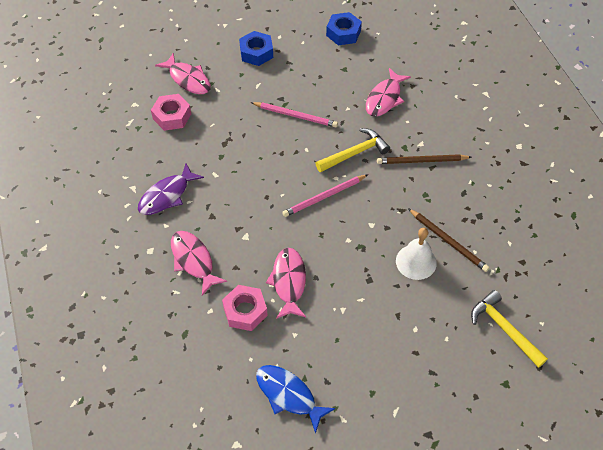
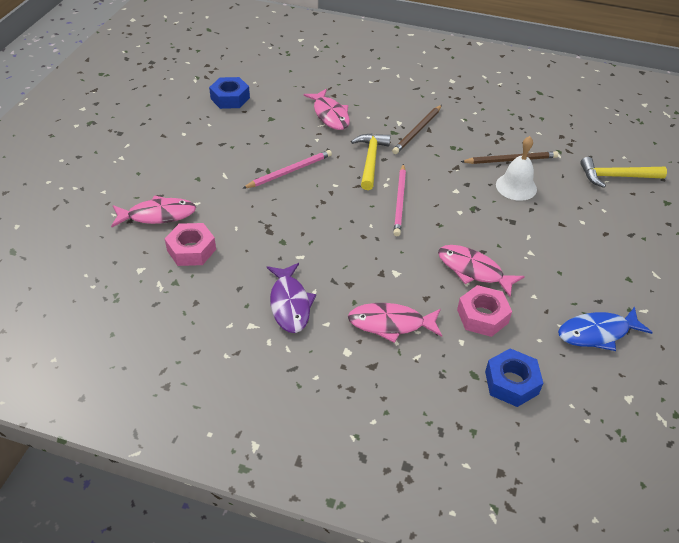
camera: 55 degrees left, 10 degrees down
(256, 53) = (184, 156): blue nut -> blue nut (511, 382)

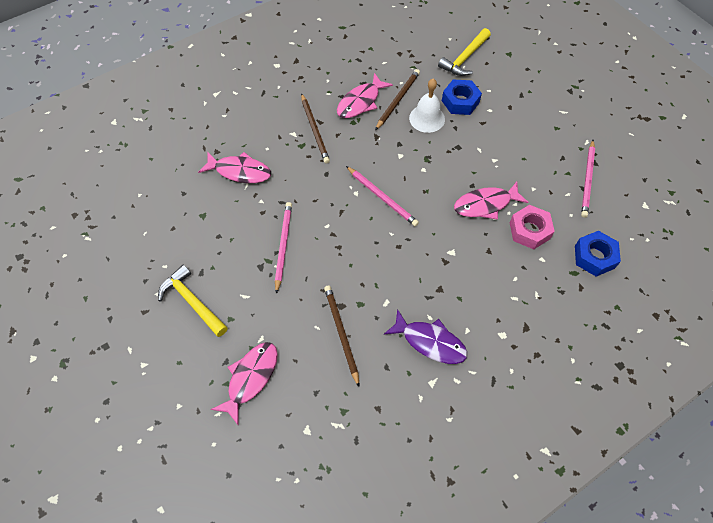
camera: 50 degrees left, 15 degrees up
(191, 250) = (316, 376): pink nut -> none
(230, 98) = (144, 227): blue nut -> blue nut (460, 101)
(244, 244) = (341, 333): none -> brown pencil
(370, 160) = (320, 183): yellow hammer -> yellow hammer (192, 302)
(391, 324) = (497, 289): pink fish -> pink fish (361, 102)
(597, 333) = (587, 180): blue fish -> pink pencil

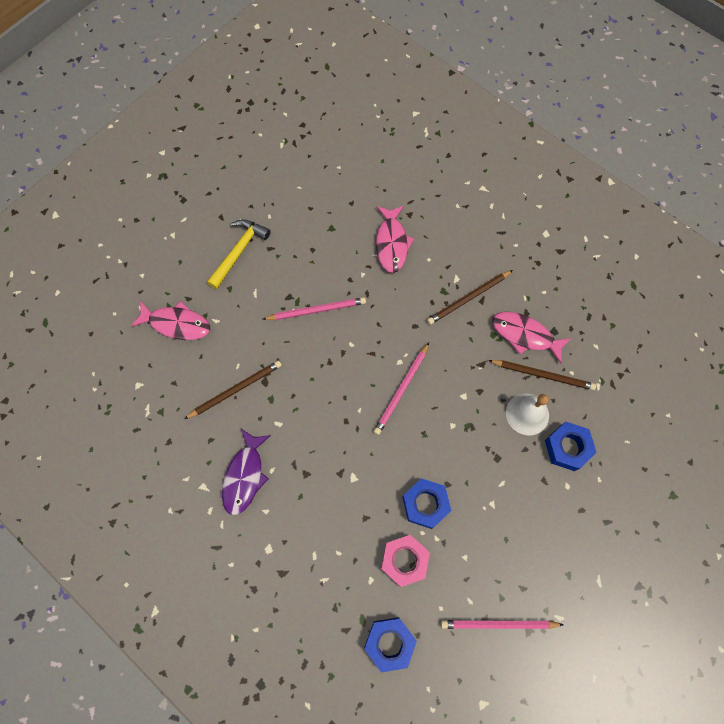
camera: 75 degrees right, 10 degrees up
(465, 58) = (641, 440): yellow hammer -> none
(485, 204) = (425, 504): pink fish -> blue nut

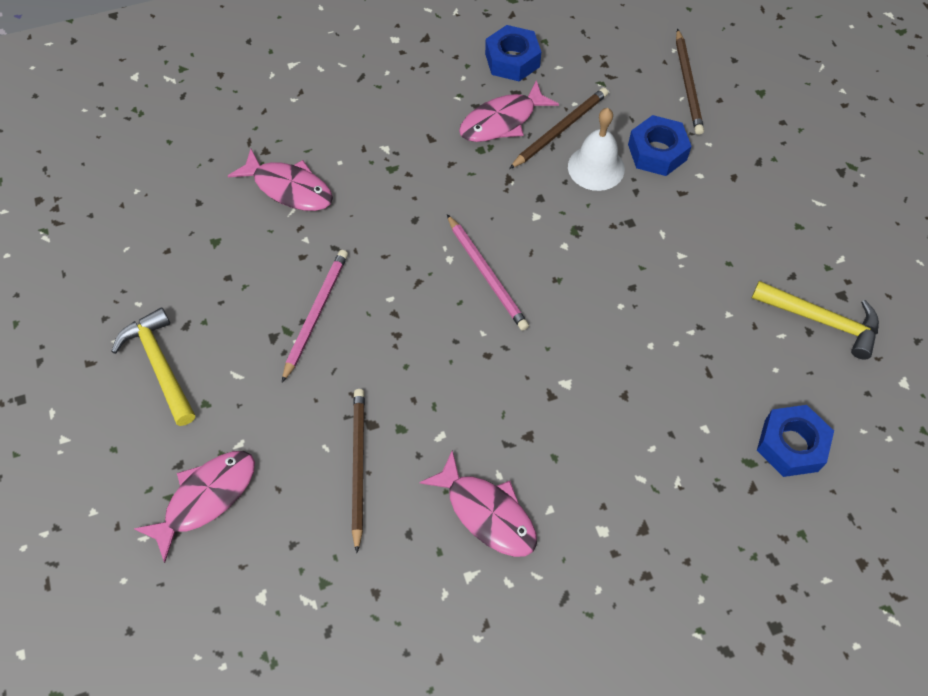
camera: 60 degrees left, 10 degrees down
(245, 476) = (487, 512): purple fish -> pink fish
(404, 560) = (700, 379): pink nut -> none
(425, 504) = (643, 322): blue nut -> blue nut (512, 60)
(468, 298) = (419, 149): brown pencil -> brown pencil (688, 84)
(498, 624) = (821, 320): pink pencil -> yellow hammer

